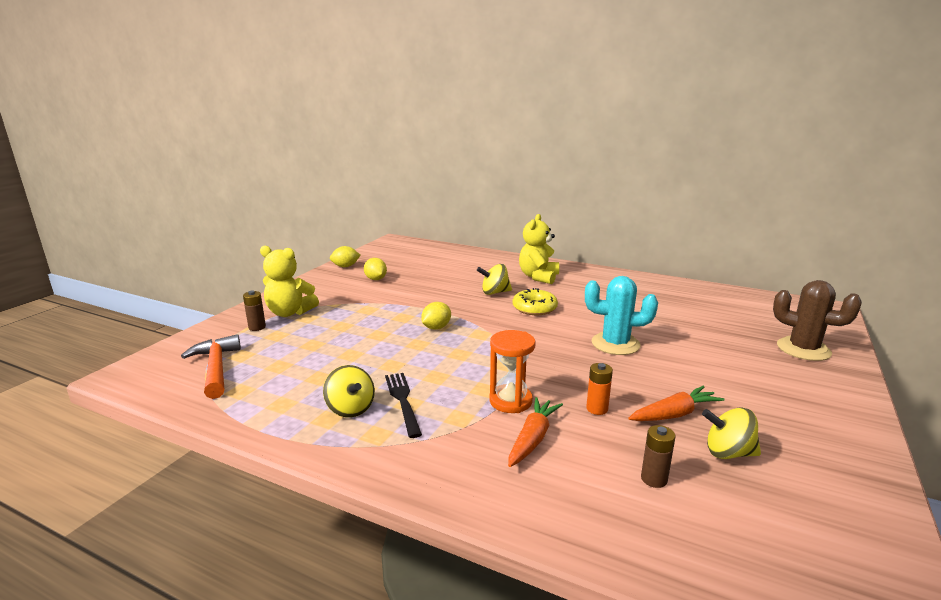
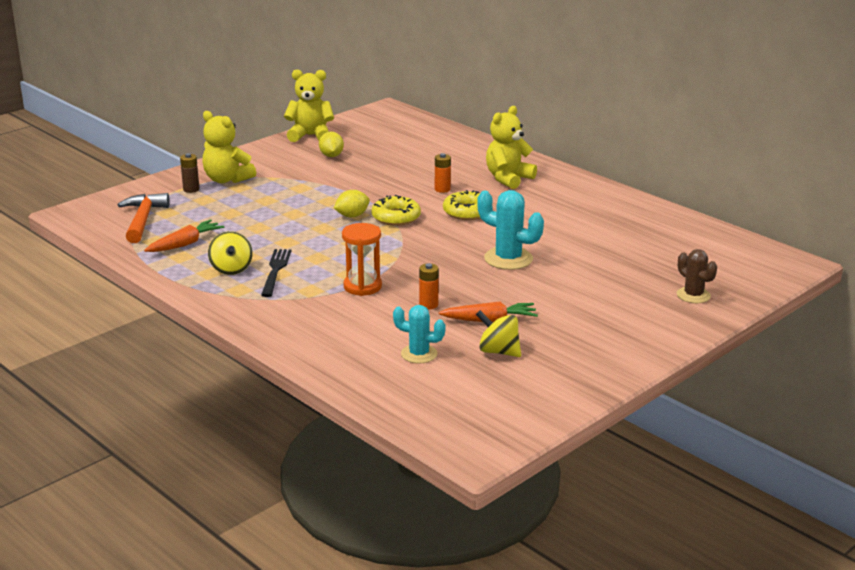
camera: 20 degrees right, 5 degrees up
(345, 266) = (310, 136): yellow lemon -> yellow teddy bear
(478, 322) = (396, 217): none -> yellow donut
(494, 292) = (442, 189): yellow spinning top -> orange battery
(533, 438) = (355, 314): orange carrot -> orange carrot (185, 244)
(654, 479) = (419, 354): brown battery -> turquoise cactus
(803, 349) = (693, 295): brown cactus -> brown cactus, size x0.65

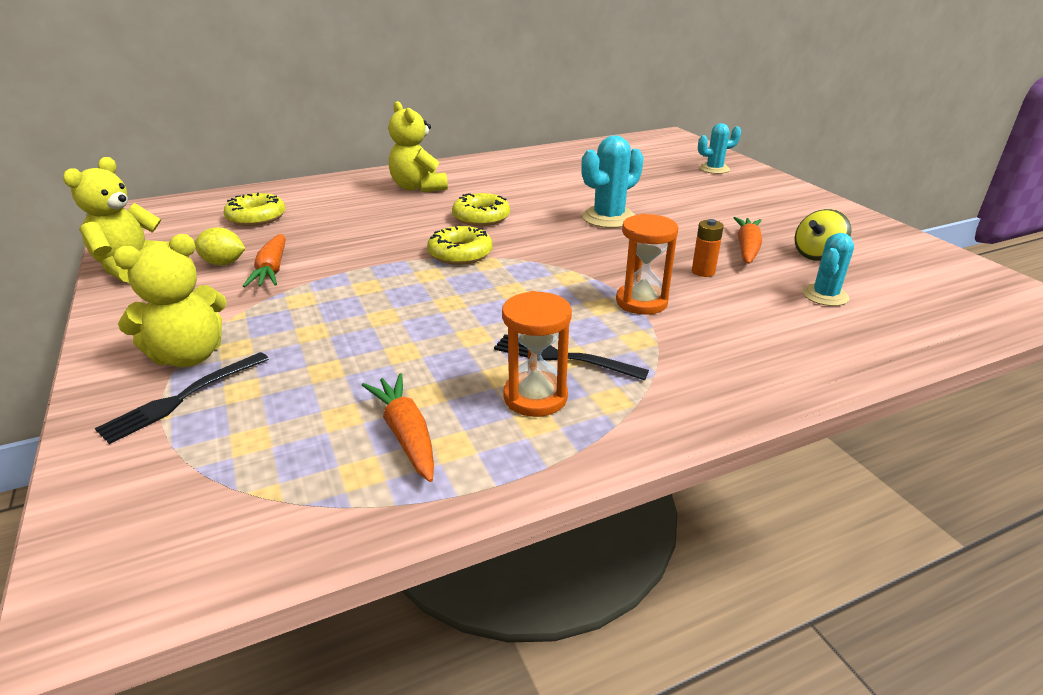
camera: 70 degrees left, 5 degrees up
(143, 220) = (251, 476): orange hammer -> none
(191, 189) = (182, 398): brown battery -> black fork
(231, 269) = (535, 397): yellow spinning top -> orange hourglass
(331, 170) = (272, 270): none -> orange carrot
(352, 216) = (430, 278): yellow lemon -> none
(405, 144) = (256, 217): none -> yellow donut
(442, 189) = (409, 219): orange battery -> none
(693, 295) = (714, 169): brown cactus -> turquoise cactus

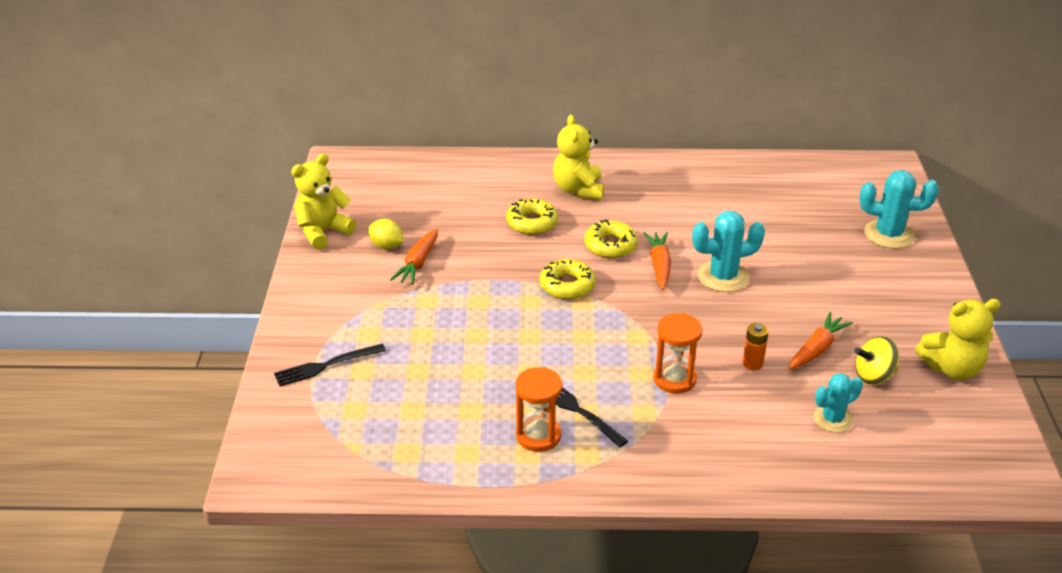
camera: 25 degrees right, 5 degrees up
(189, 356) = (339, 332): yellow teddy bear -> yellow teddy bear (951, 368)
(256, 217) = (428, 196): yellow donut -> yellow donut (532, 223)
(406, 434) = (444, 435): orange carrot -> orange carrot (659, 265)
(714, 169) = (888, 234): turquoise cactus -> turquoise cactus, size x1.53

